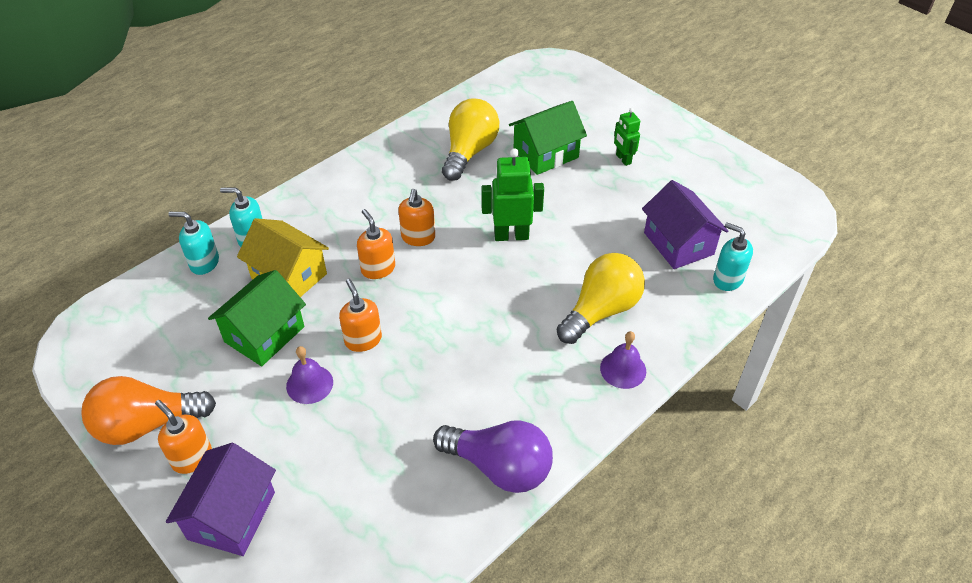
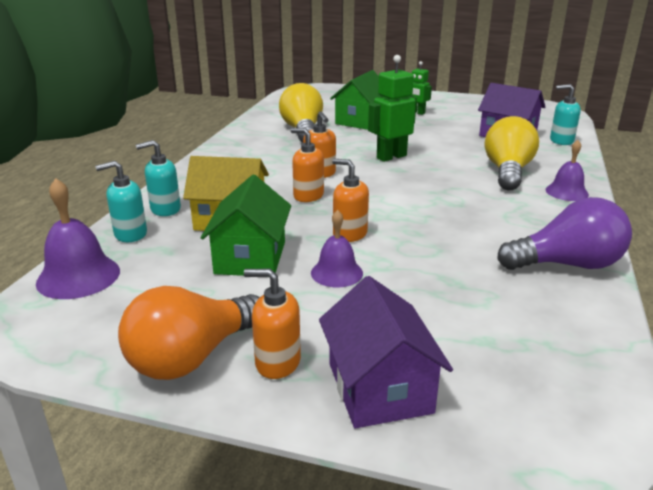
camera: 30 degrees left, 20 degrees down
(138, 301) = (78, 276): none -> purple bell

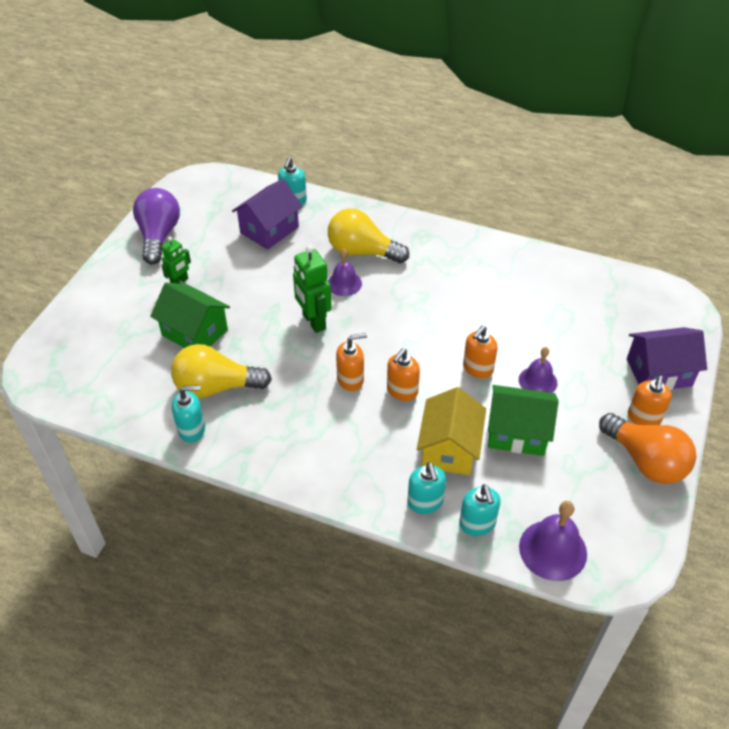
camera: 85 degrees left, 20 degrees up
(258, 127) = (192, 429): none -> turquoise soap dispenser
(566, 192) = (407, 230): purple bell -> purple bell (344, 283)
(567, 264) = (521, 262): purple light bulb -> purple light bulb (159, 236)

